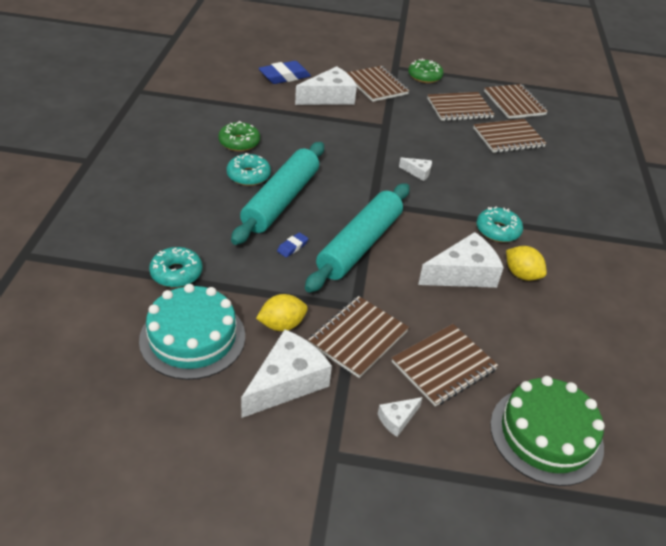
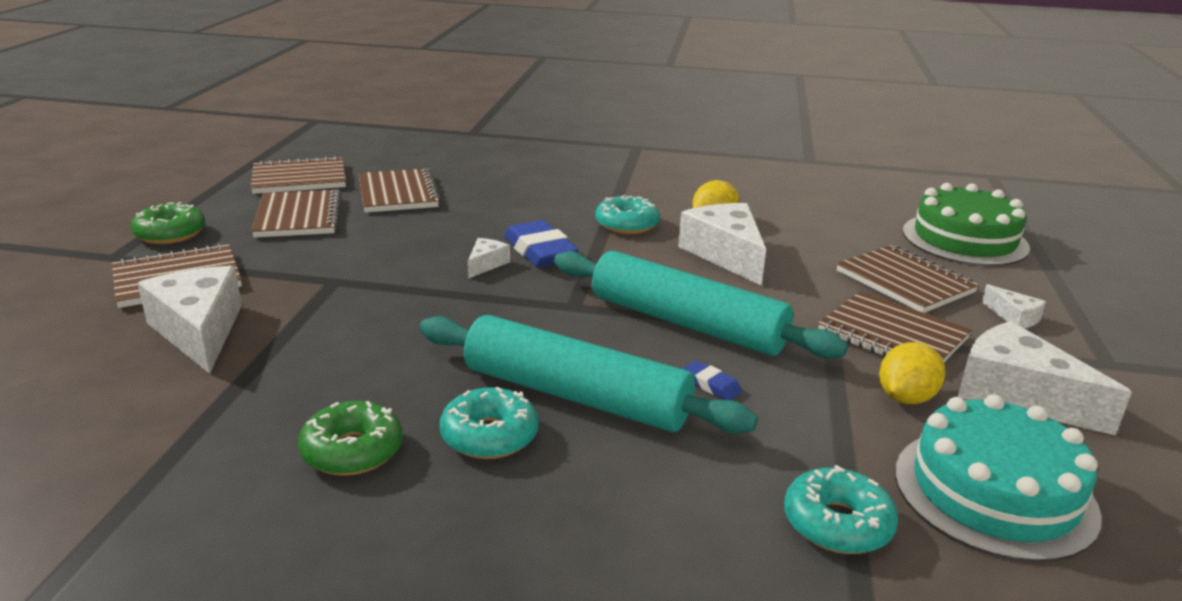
camera: 85 degrees left, 15 degrees down
(282, 325) = (905, 398): yellow lemon -> yellow lemon turned 60 degrees clockwise
(284, 77) = (64, 385): blue eraser -> blue eraser (540, 252)

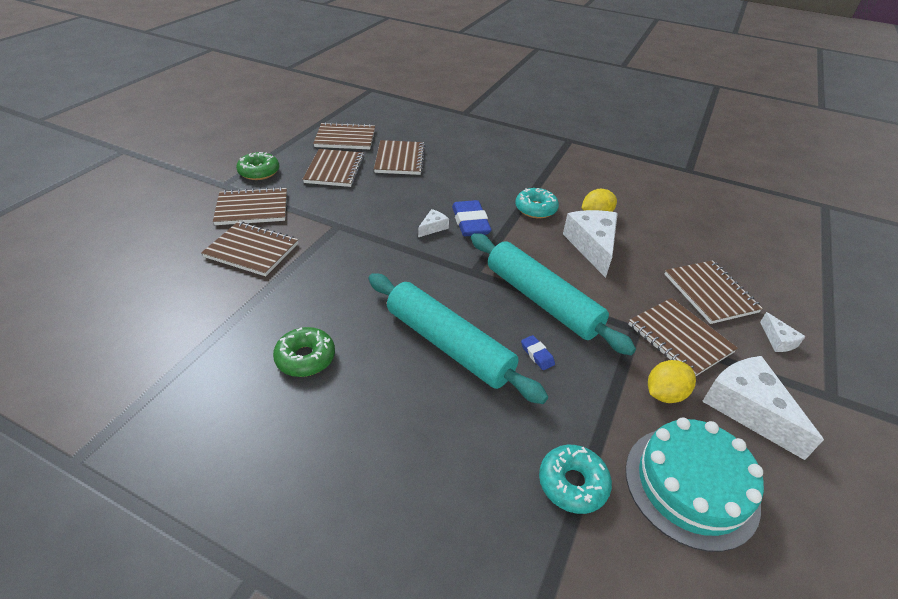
camera: 15 degrees right, 15 degrees up
(199, 331) = (252, 250): white cheese -> brown notebook
(489, 436) = (386, 364): turquoise donut -> none
(964, 239) = (774, 262): green cake -> none

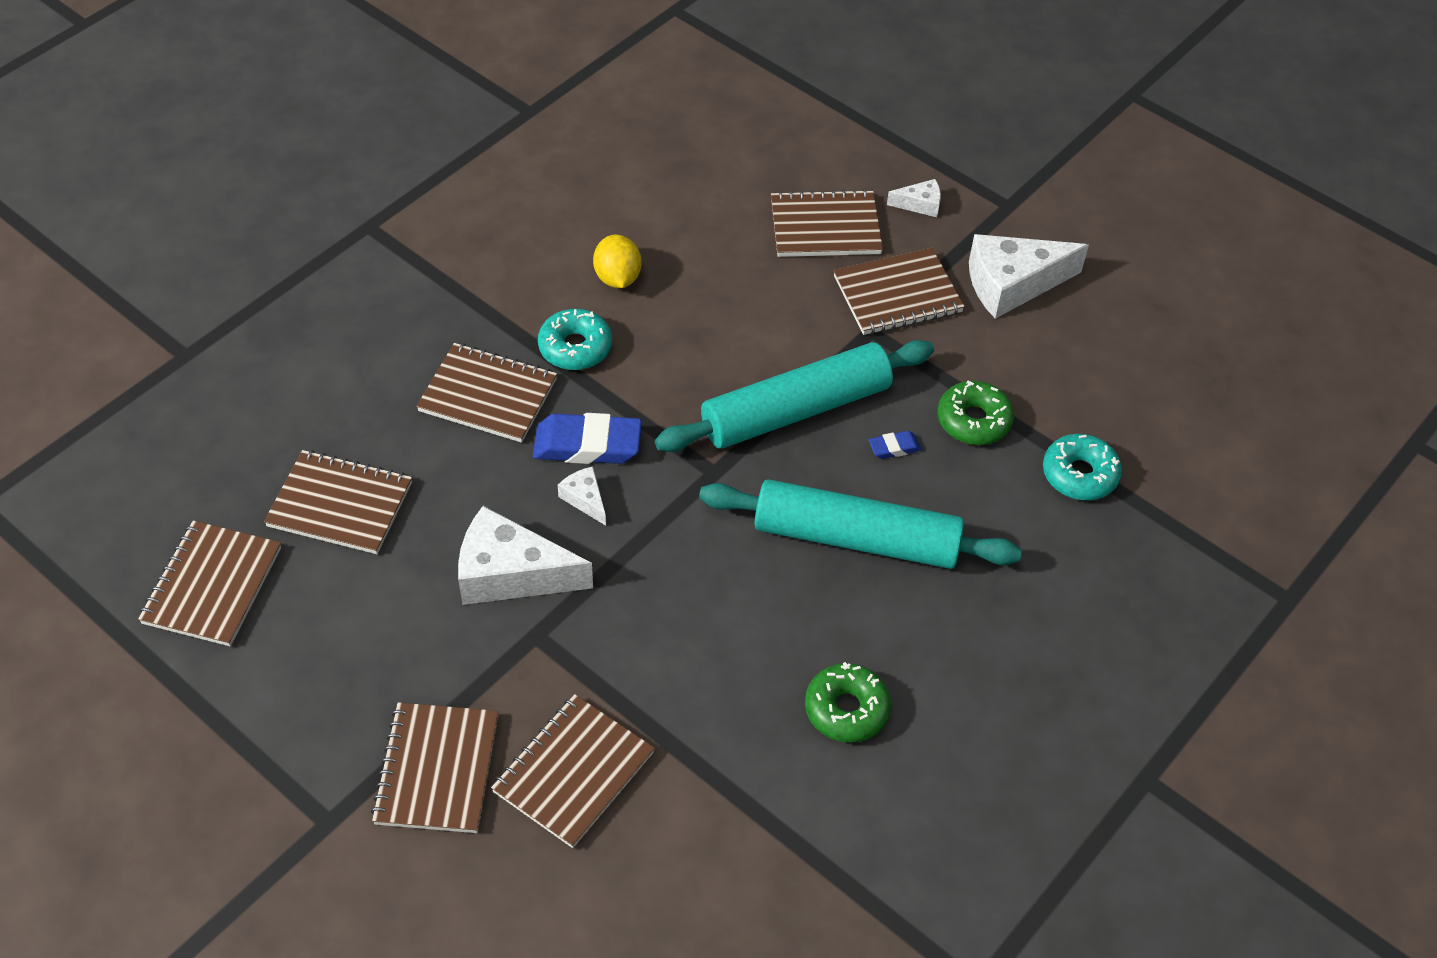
camera: 75 degrees left, 10 degrees up
(259, 172) = (299, 755): green donut -> green donut (973, 421)
(335, 170) = (340, 619): brown notebook -> brown notebook (488, 395)
(449, 344) = (856, 538): turquoise rolling pin -> turquoise rolling pin turned 45 degrees clockwise
(592, 246) = (693, 311): white cheese -> white cheese (511, 573)
(664, 394) = (978, 347): yellow lemon -> none
(691, 485) = (1096, 377): turquoise cake -> none

